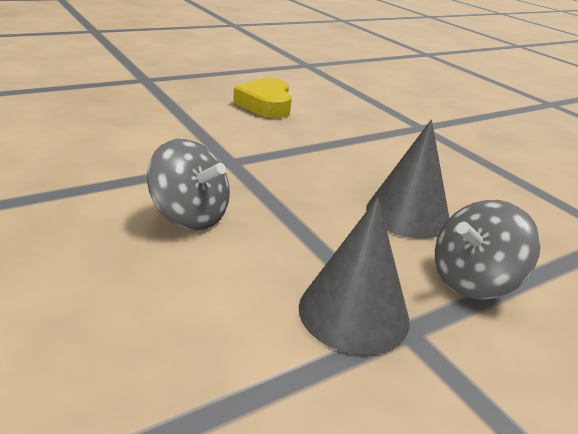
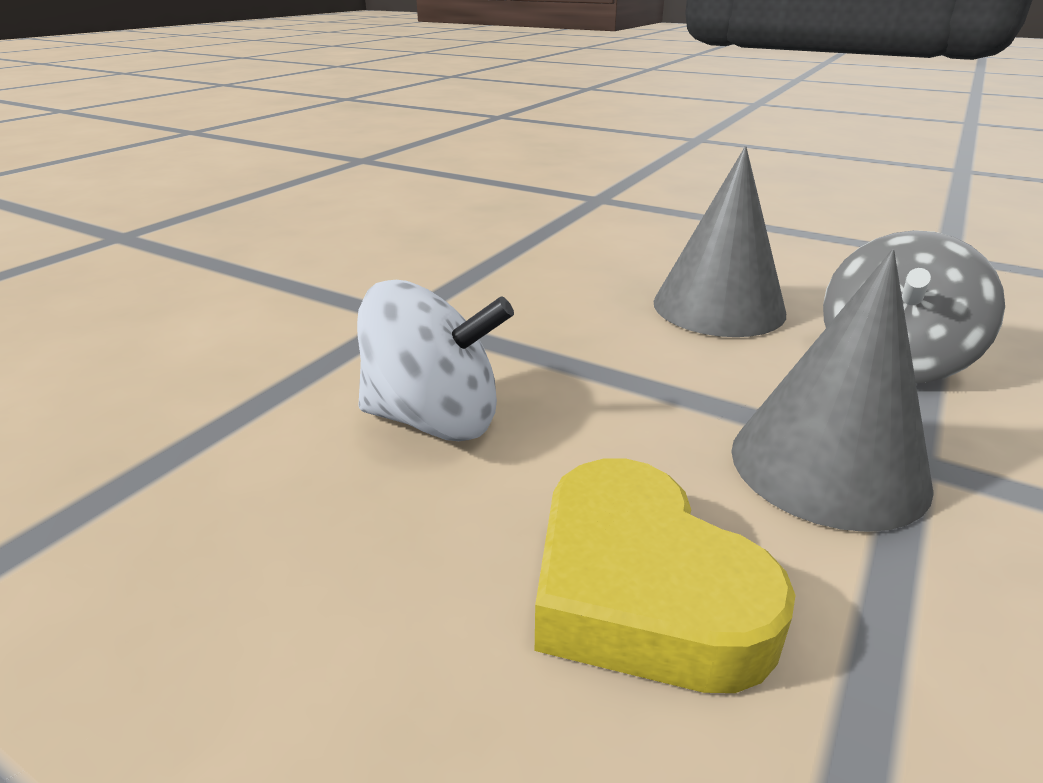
camera: 25 degrees left, 0 degrees up
(190, 216) = (435, 419): grey spinning top -> white spinning top
(266, 104) = (364, 223): yellow heart -> yellow heart (641, 591)

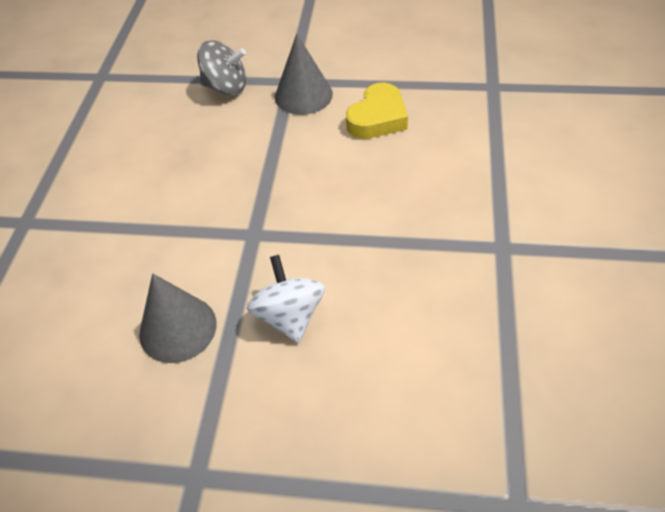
camera: 110 degrees left, 20 degrees up
(435, 419) = (331, 184): white spinning top -> white spinning top (289, 316)
(718, 307) = (195, 135): grey cone -> grey cone (178, 328)

